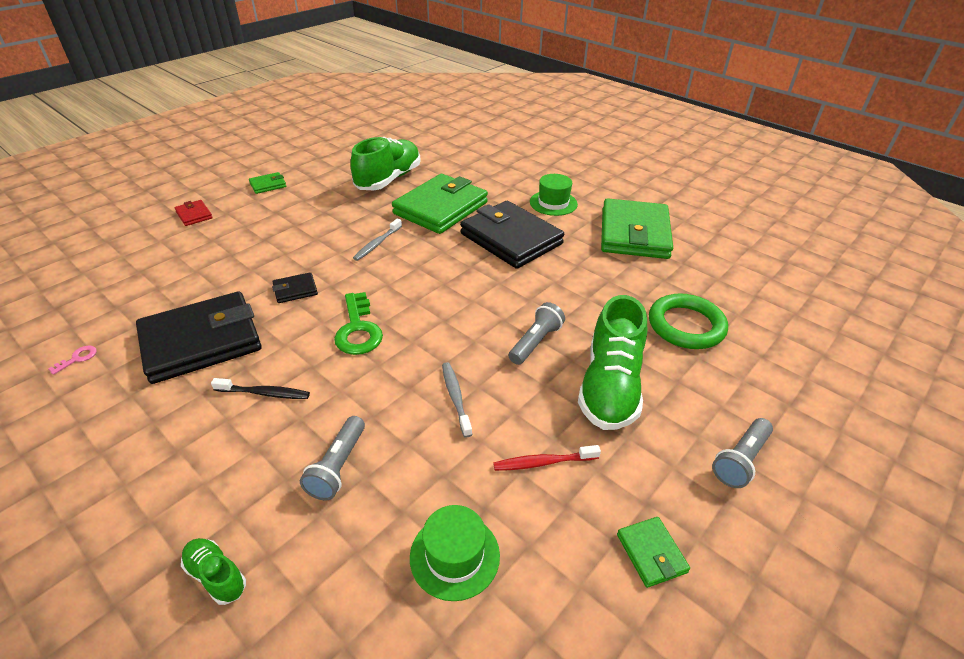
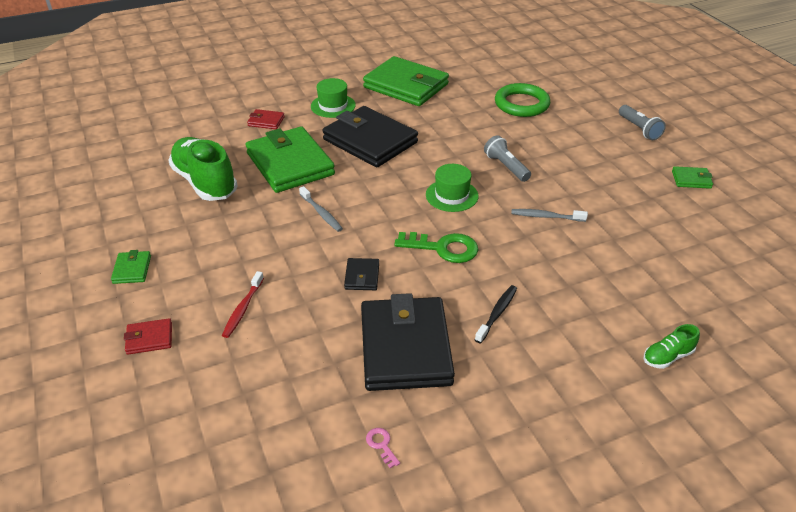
camera: 65 degrees left, 0 degrees up
(338, 467) = (591, 285): grey flashlight -> none
(454, 556) = (676, 249): green hat -> green hat (452, 195)
(496, 179) = (266, 121): none -> red wallet
(510, 239) = (370, 141): black wallet -> black wallet turned 60 degrees clockwise
(543, 462) = (617, 196): red toothbrush -> red toothbrush (243, 308)
(610, 386) = (564, 151): green shoe -> none

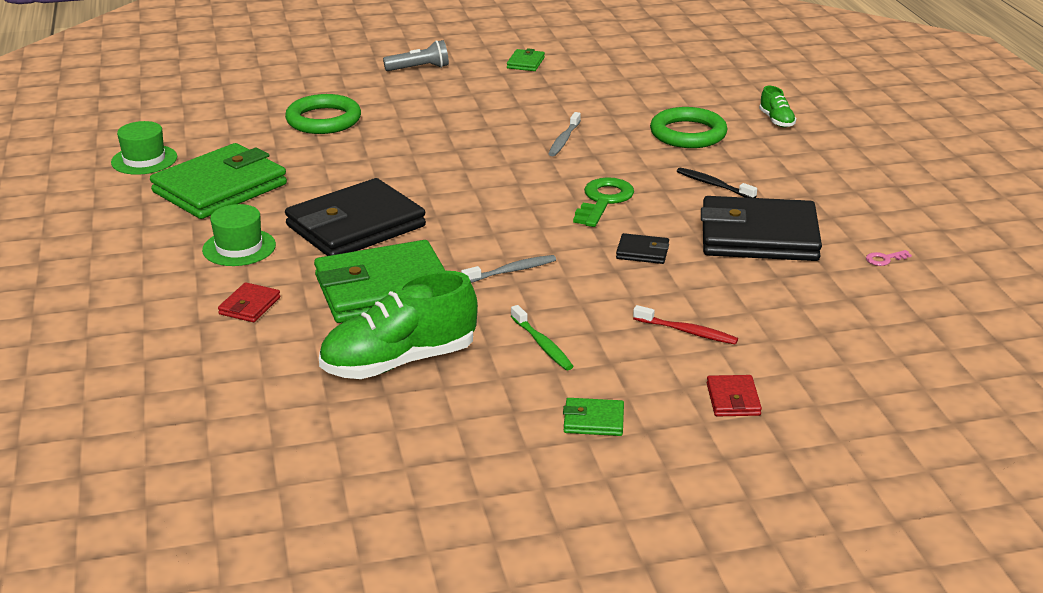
camera: 80 degrees left, 10 degrees down
(225, 237) = (542, 344): none -> green toothbrush
(452, 195) = (505, 185): green hat -> green hat (144, 160)
(506, 167) = (460, 147): grey flashlight -> none
(598, 291) = (688, 133): none -> green ring

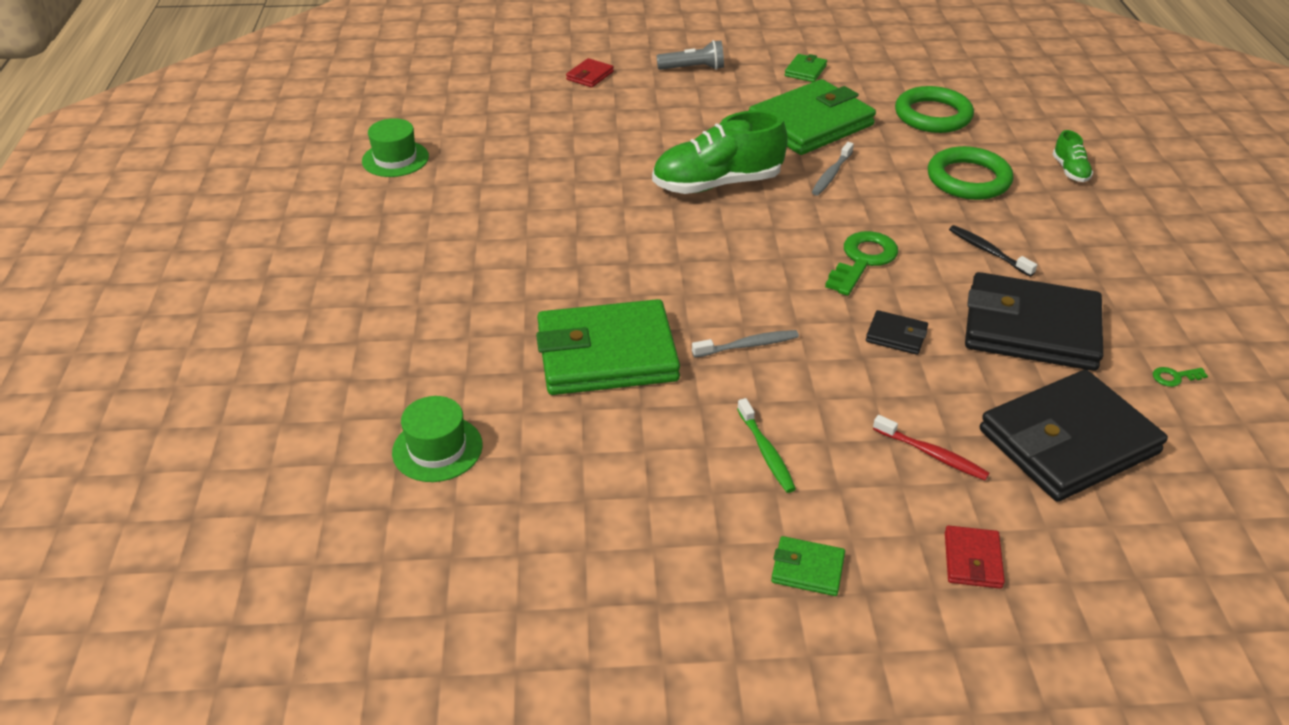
camera: 10 degrees right, 10 degrees up
(220, 188) = (463, 202): green wallet -> green wallet (810, 124)
(239, 247) = (467, 282): green hat -> green hat (437, 449)
(250, 306) = (464, 360): red wallet -> red wallet (590, 76)
(323, 120) = (584, 125): green ring -> green ring (933, 115)
(355, 226) = (592, 266): black wallet -> black wallet (1068, 442)
(399, 362) = (606, 456): green shoe -> green shoe (717, 184)
(884, 259) = (1174, 377): pink key -> green key

